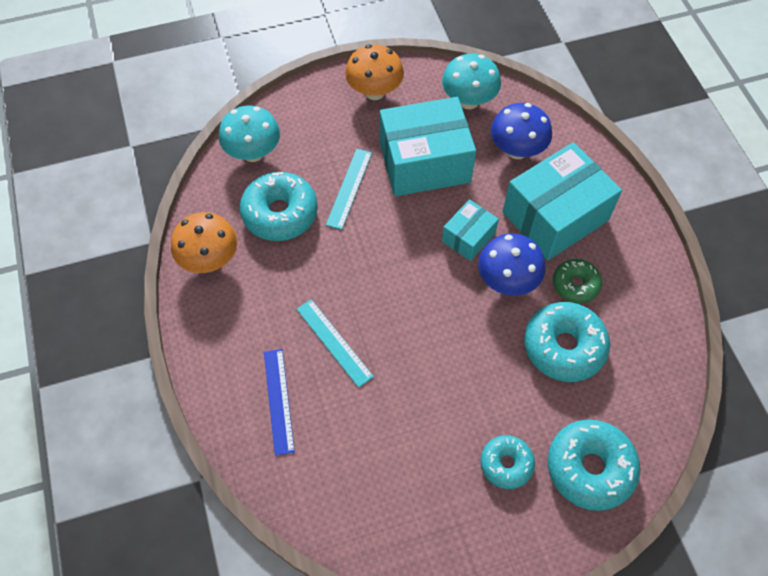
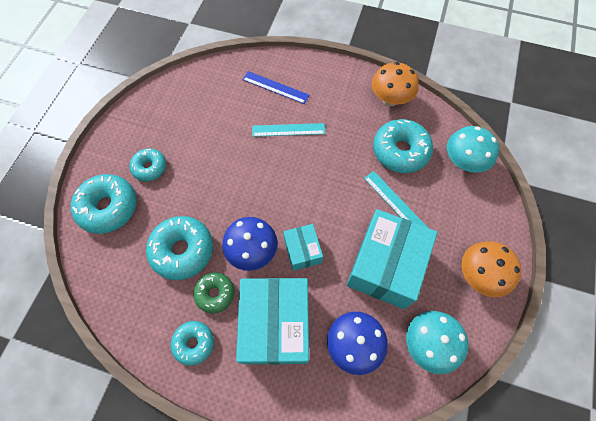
camera: 125 degrees right, 5 degrees up
(631, 270) = (194, 343): none -> turquoise donut

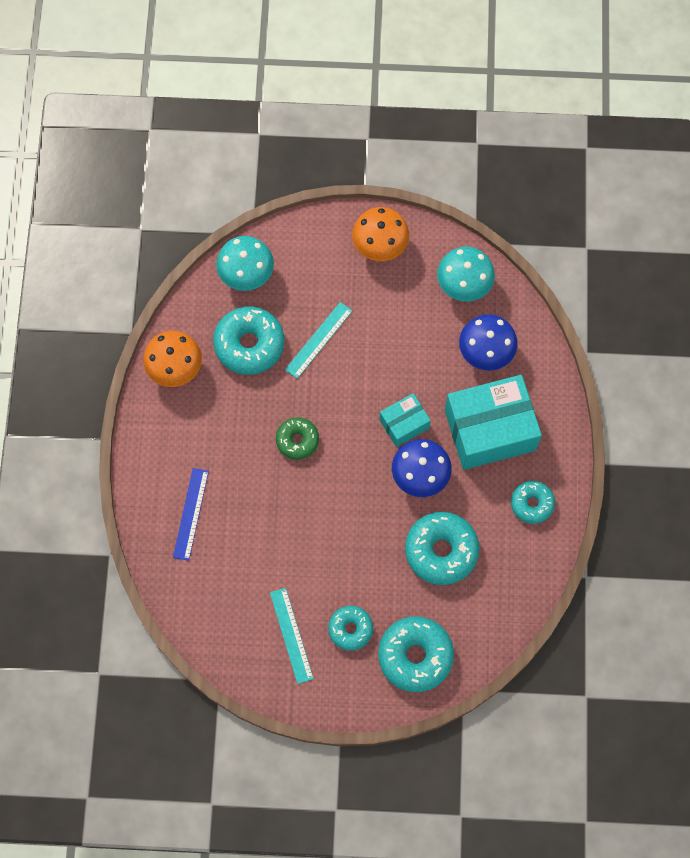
camera: 105 degrees left, 5 degrees up
(215, 294) = (477, 500): green donut -> green donut (297, 440)
(288, 130) = (253, 480): turquoise ruler -> turquoise ruler (291, 635)
(385, 265) = (396, 337): turquoise box -> none

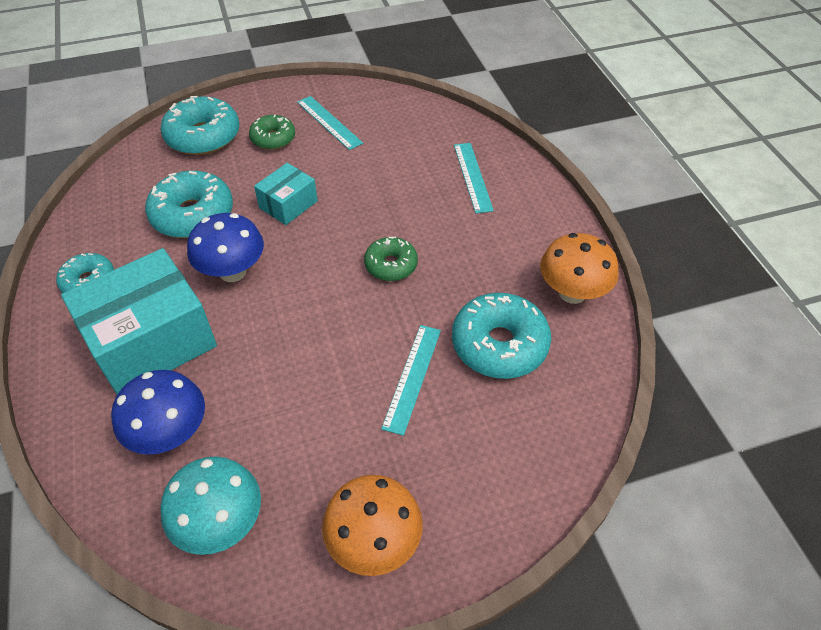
camera: 160 degrees right, 20 degrees down
(191, 514) = (472, 177): blue ruler -> turquoise ruler
(246, 275) = (552, 429): turquoise mushroom -> none
(350, 629) = (273, 138): turquoise donut -> green donut
(404, 424) = (266, 317): turquoise box -> turquoise box (288, 204)

